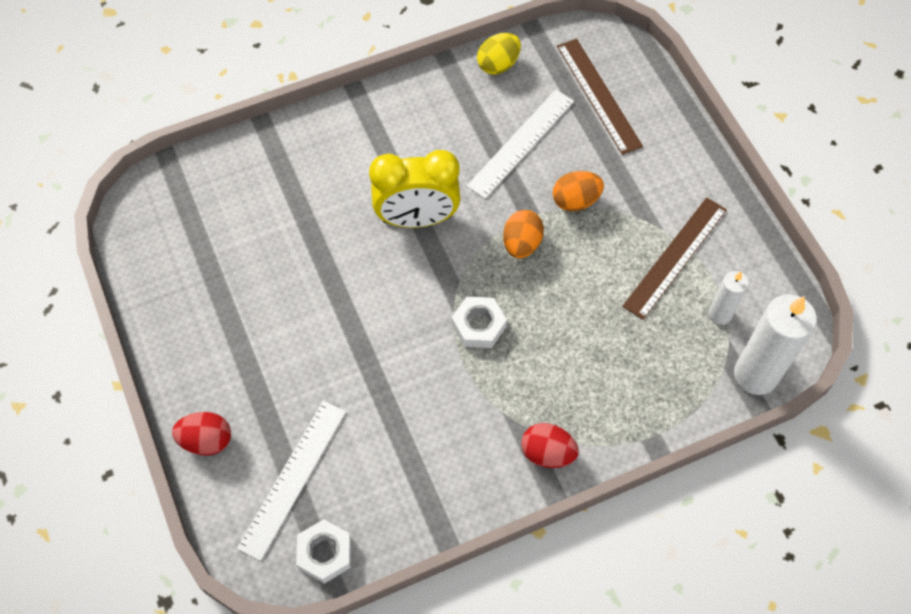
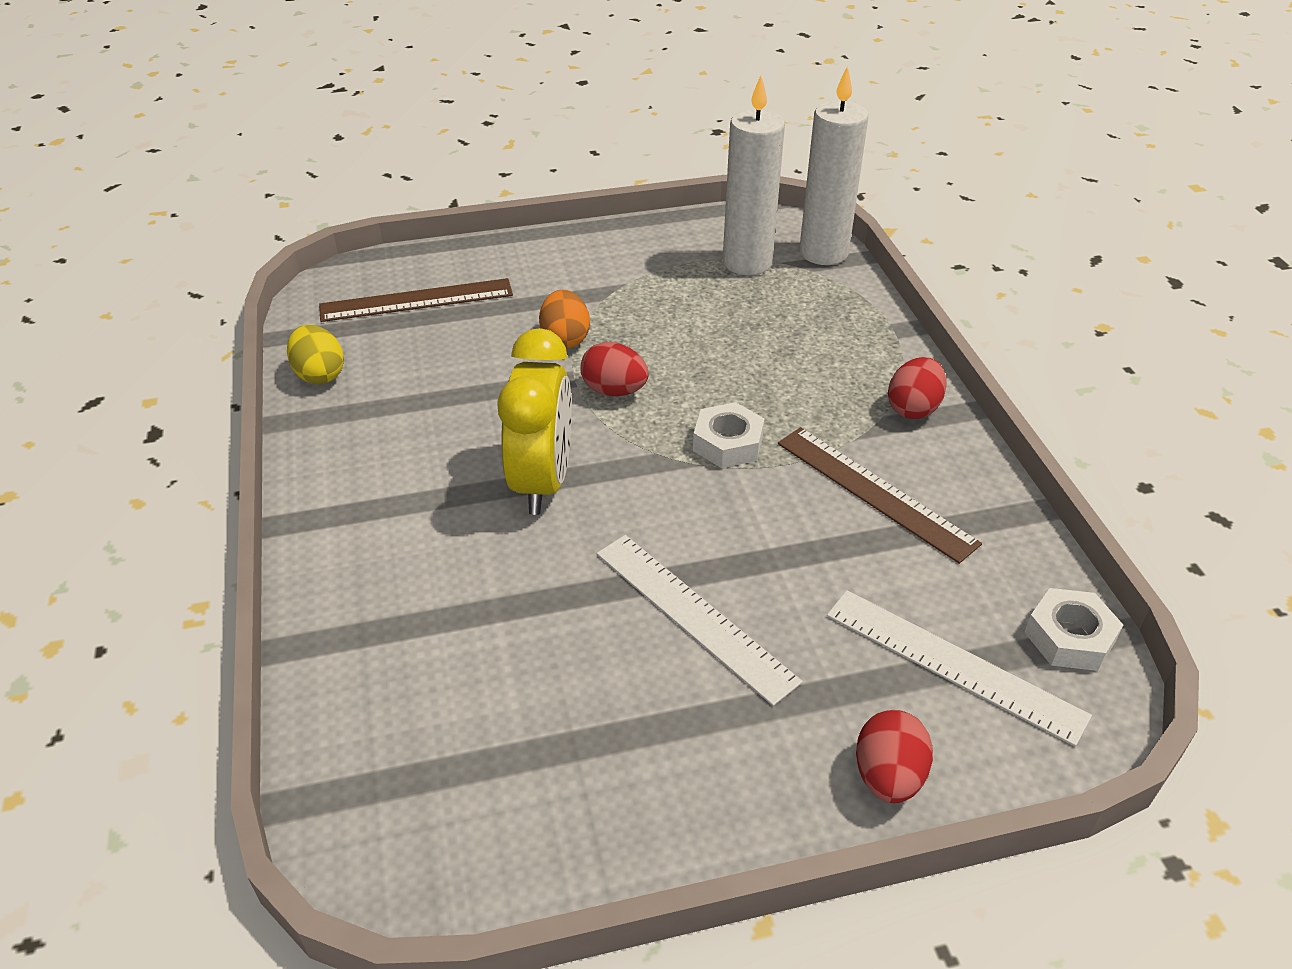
camera: 80 degrees left, 20 degrees down
(521, 143) = (458, 371): white ruler -> white ruler (693, 615)
(521, 244) = (614, 391): orange egg -> red egg
(675, 257) = (667, 280): brown ruler -> brown ruler (874, 492)
(720, 314) = (747, 262): white candle -> white candle, size x1.85

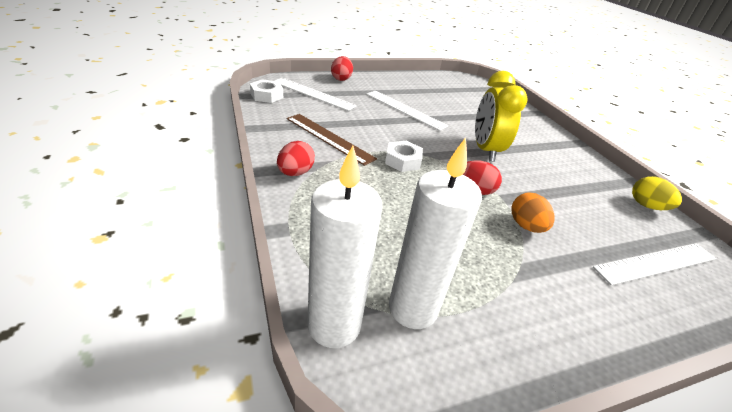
camera: 170 degrees right, 5 degrees down
(416, 300) = (656, 263): brown ruler -> white ruler

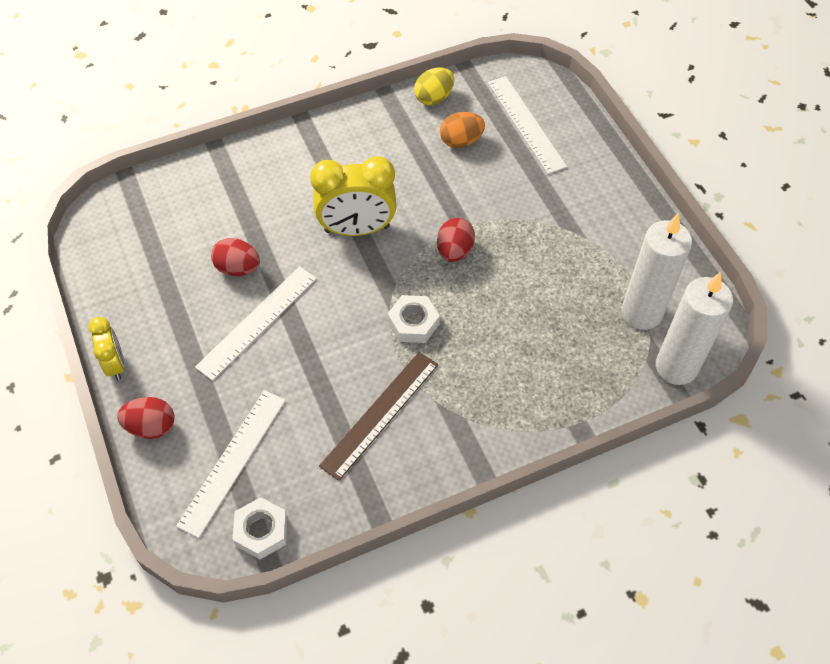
camera: 90 degrees left, 20 degrees up
(295, 173) = (478, 438): red egg -> red egg (238, 268)
(380, 75) = (116, 364): none -> yellow clock
(526, 226) = (505, 213): orange egg -> orange egg (461, 141)

